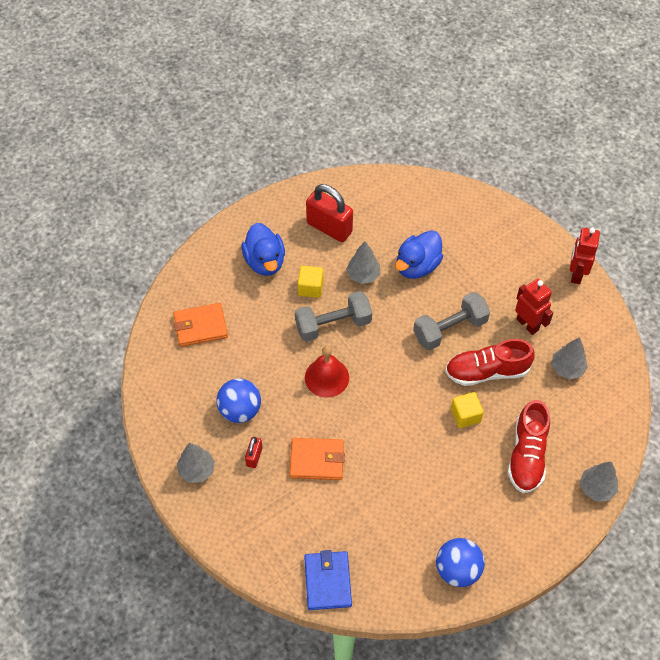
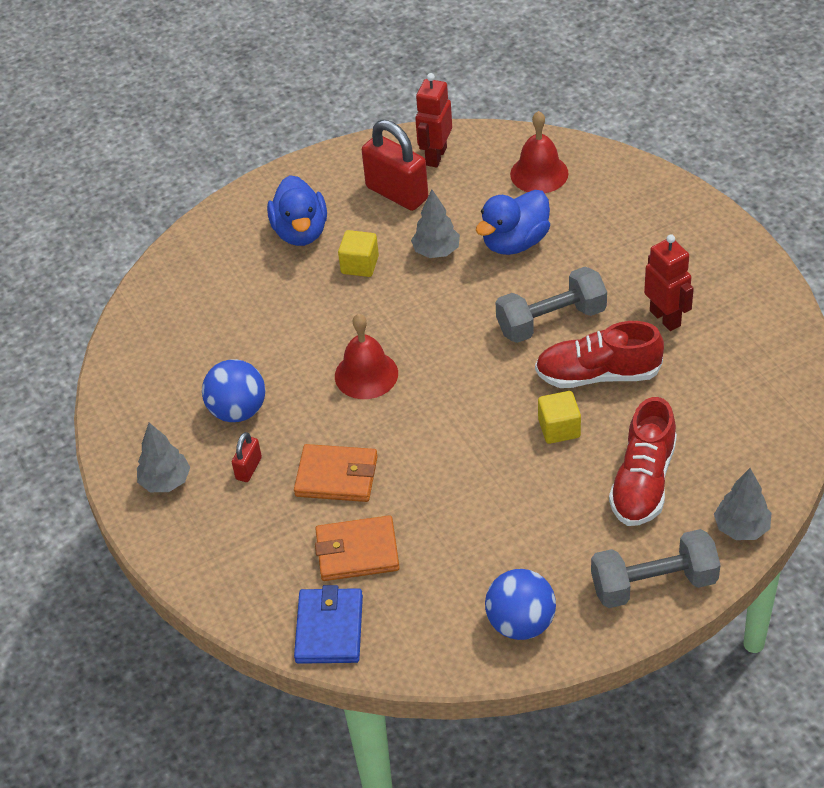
camera: 10 degrees right, 10 degrees down
(200, 326) = (199, 307): orange wallet -> orange wallet (357, 551)
(333, 324) = (385, 310): grey dumbbell -> grey dumbbell (653, 584)
(427, 209) = (539, 173): none -> red bell
(567, 368) = (716, 375): grey tree -> none
(576, 274) = (745, 257): red robot -> red robot (435, 156)

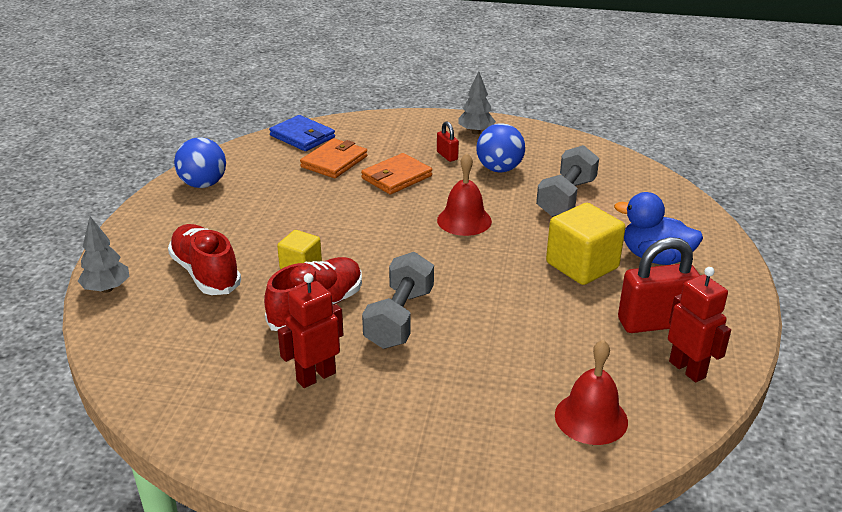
camera: 125 degrees right, 15 degrees down
(360, 265) = (582, 265): yellow cube -> yellow cube, size x1.71
(436, 251) = (552, 306): grey tree -> none
(515, 242) = (512, 350): blue duck -> none
(653, 584) = (141, 235): grey dumbbell -> grey dumbbell (566, 198)
(665, 318) = (316, 376): red robot -> red robot turned 135 degrees clockwise

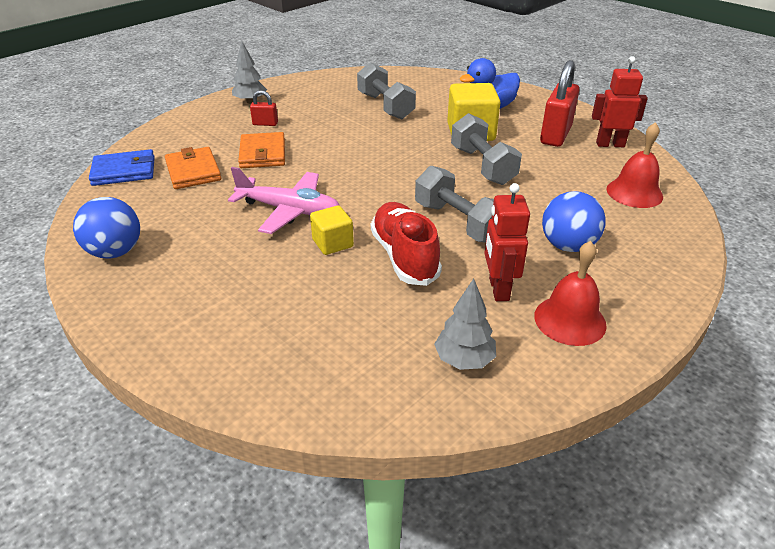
camera: 55 degrees left, 5 degrees up
(107, 289) = (222, 380): grey tree -> grey tree (464, 360)
(205, 273) = (277, 301): red shoe -> none
(326, 227) = (289, 210): none -> pink plane
(464, 220) = (363, 150): red bell -> red bell (570, 320)
(499, 169) = (315, 113): blue ball -> blue ball (567, 246)
(521, 296) = (482, 166): none -> grey dumbbell

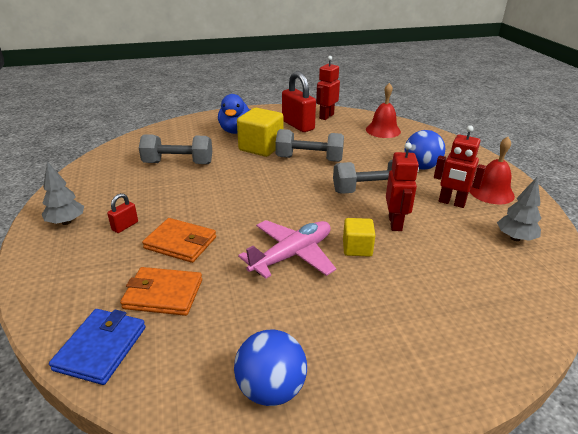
camera: 60 degrees left, 5 degrees down
(404, 256) = (395, 223): red shoe -> red robot

